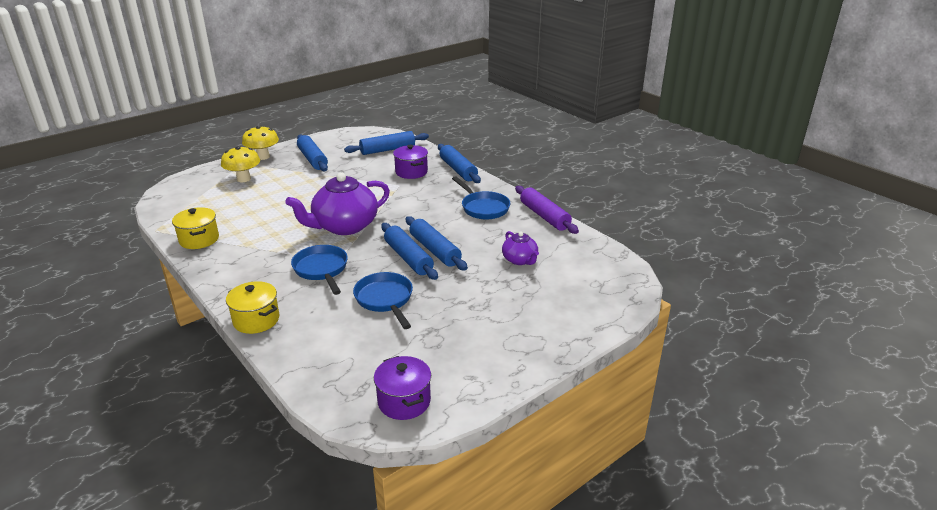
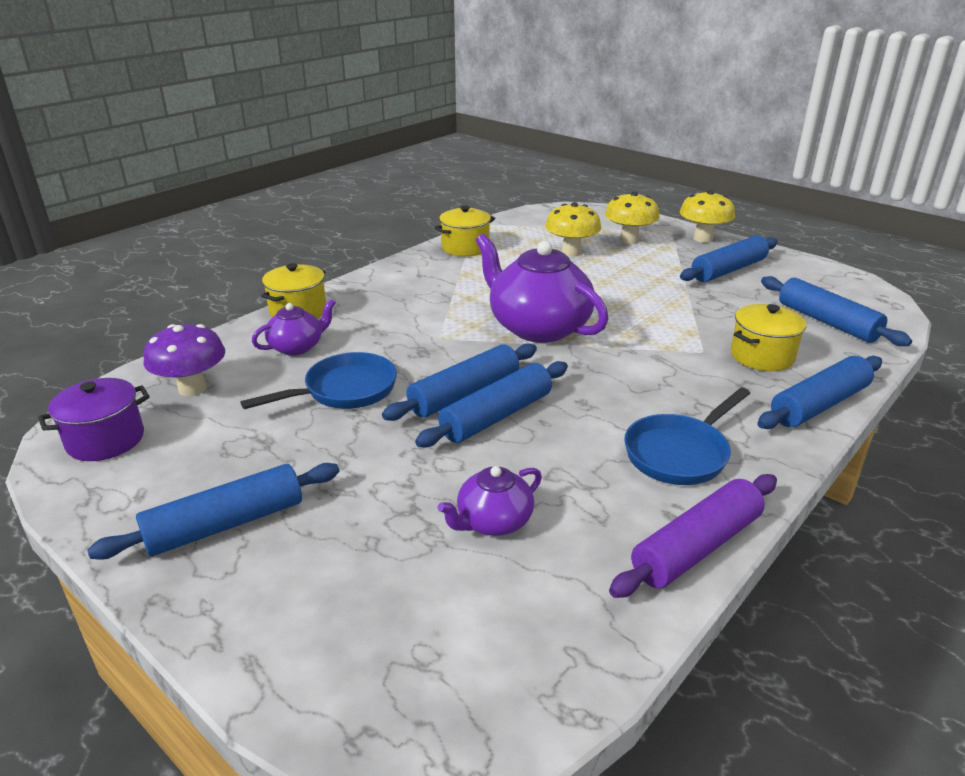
camera: 80 degrees right, 0 degrees up
(245, 201) = (571, 252): none -> yellow mushroom
(315, 319) = (297, 347): none -> purple teapot
(321, 270) = (415, 331): blue pan -> none
(351, 366) = (192, 388): none -> purple mushroom
(411, 172) = (762, 356): purple pot -> yellow pot
(505, 341) = (225, 524): none -> blue rolling pin

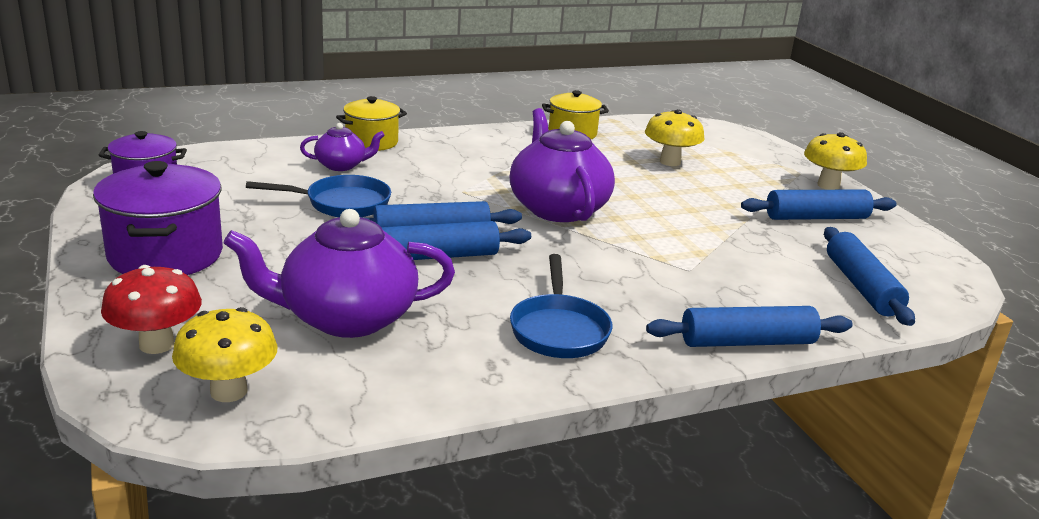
camera: 25 degrees right, 5 degrees down
(192, 388) = (236, 170): purple mushroom -> none
(225, 524) = (165, 255): blue rolling pin -> purple pot
(339, 646) = (157, 344): none -> red mushroom
(493, 521) = (346, 318): purple teapot -> purple teapot, size x1.95
(629, 240) = (744, 167): yellow mushroom -> yellow mushroom (229, 391)
(680, 453) = (559, 329): blue pan -> blue pan turned 75 degrees counterclockwise
(696, 547) = (483, 390): purple rolling pin -> none
(762, 356) = (745, 291): yellow pot -> none

